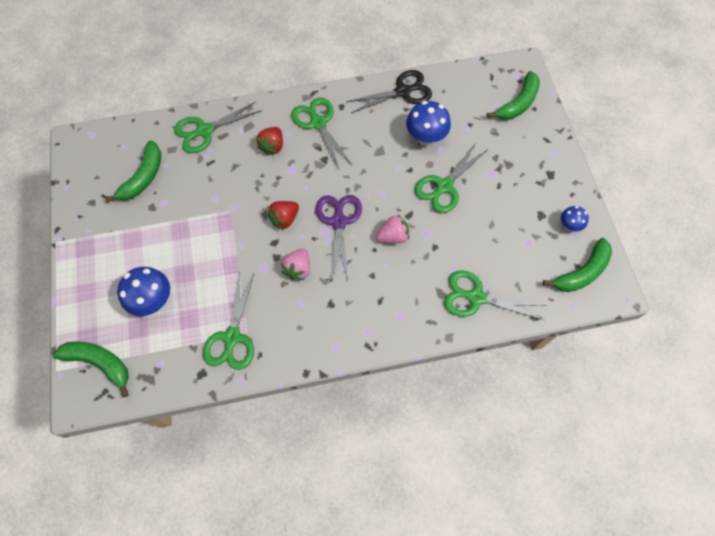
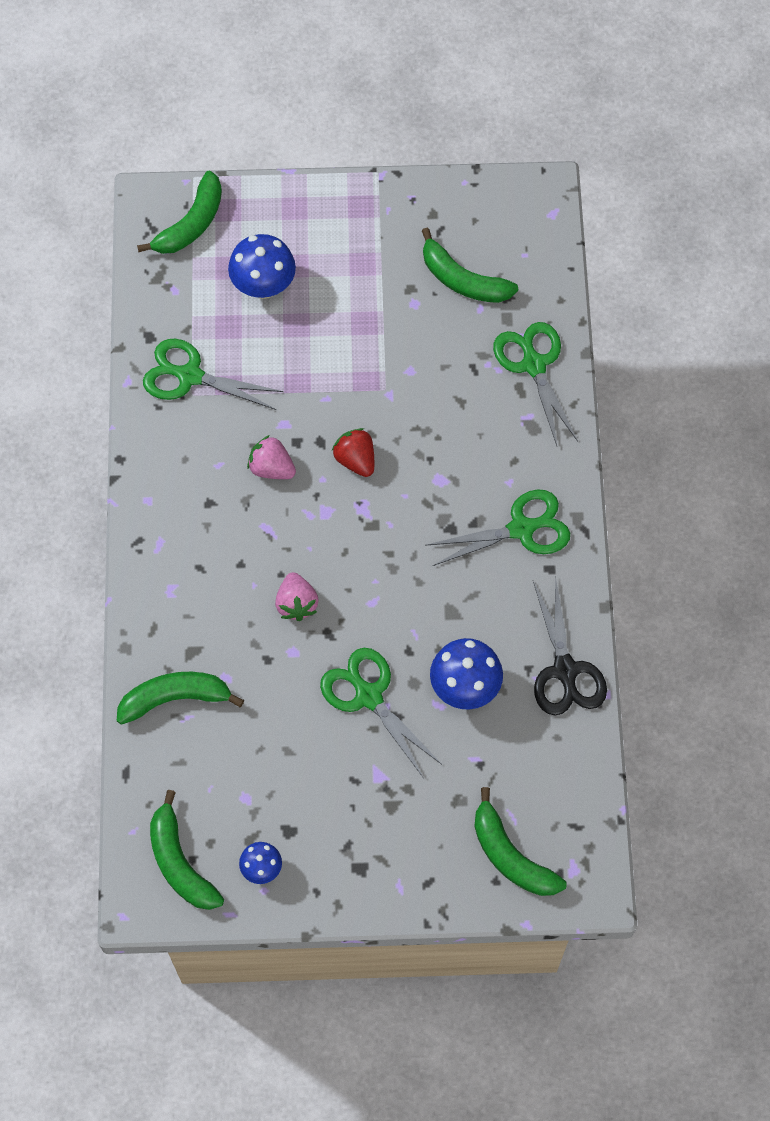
camera: 100 degrees right, 0 degrees up
(272, 146) = (487, 457): red strawberry -> none
(339, 222) = (336, 533): purple scissors -> none
(476, 297) = (175, 699): green scissors -> green banana

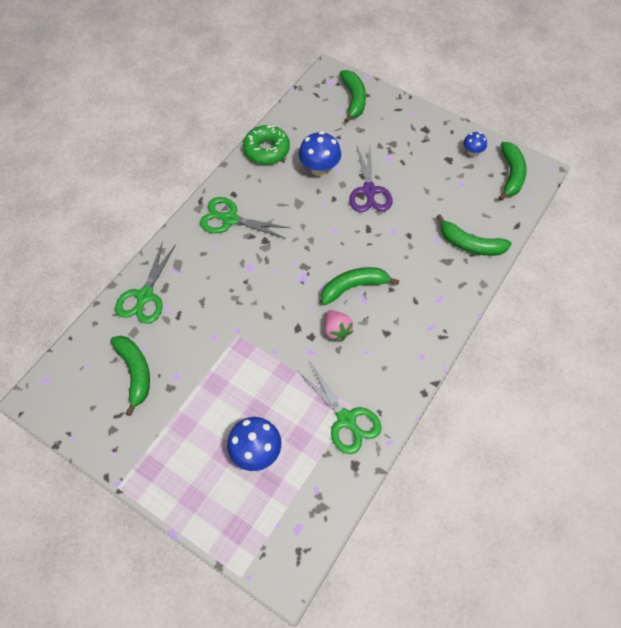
camera: 145 degrees left, 5 degrees down
(191, 223) = (269, 536): green banana -> green banana (354, 287)
(296, 604) = (374, 252): pink strawberry -> none
(355, 460) = (286, 305): red strawberry -> none
(369, 696) = (369, 191): green scissors -> purple scissors
(565, 670) = (266, 150): black scissors -> green donut

